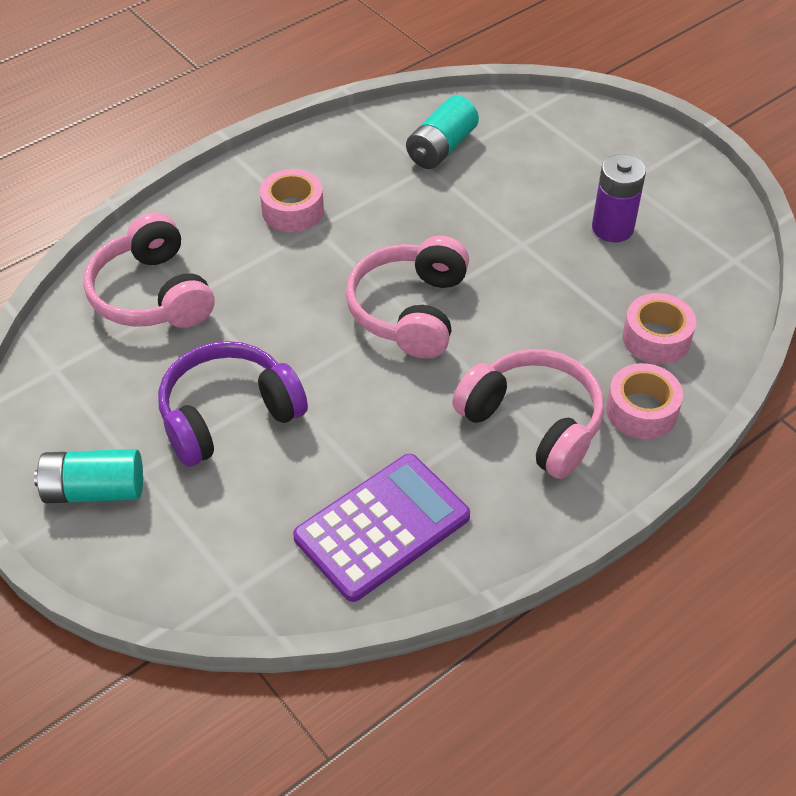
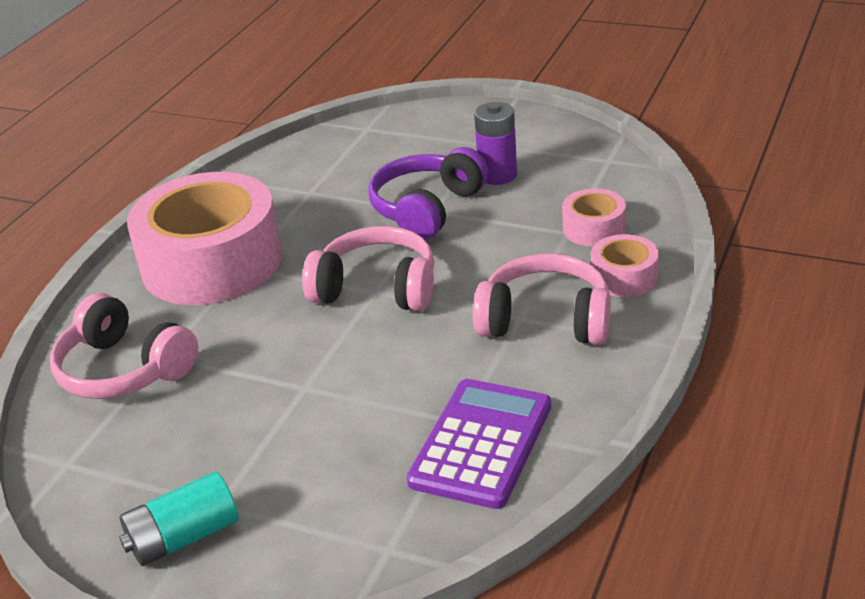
camera: 25 degrees left, 15 degrees down
(228, 415) = (272, 426): purple headphones -> purple headphones (427, 208)
(293, 210) = (212, 262): pink tape -> pink tape, size x2.27
(410, 310) = (377, 289): pink headphones -> pink headphones turned 120 degrees clockwise
(441, 148) = (311, 176): turquoise battery -> none

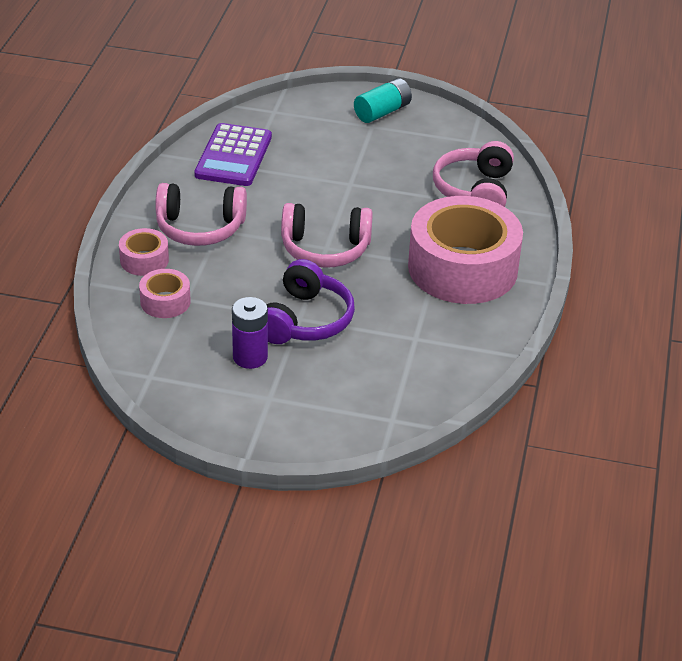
camera: 165 degrees right, 5 degrees up
(124, 369) = (475, 191): pink headphones -> pink headphones turned 105 degrees counterclockwise

